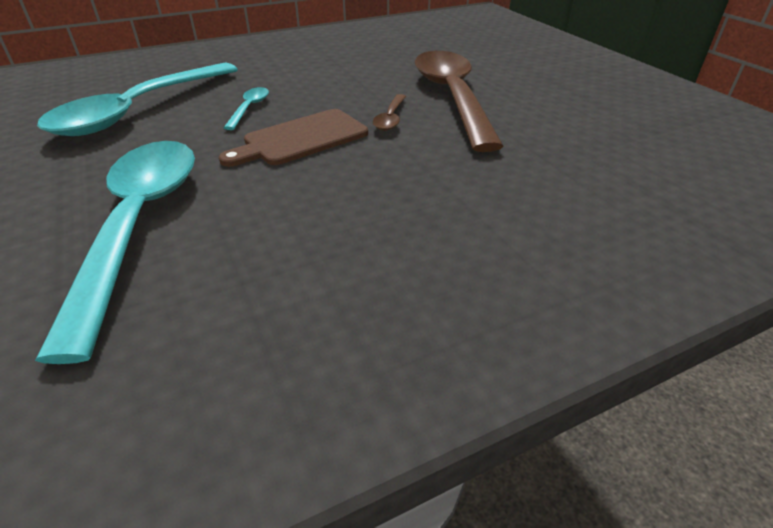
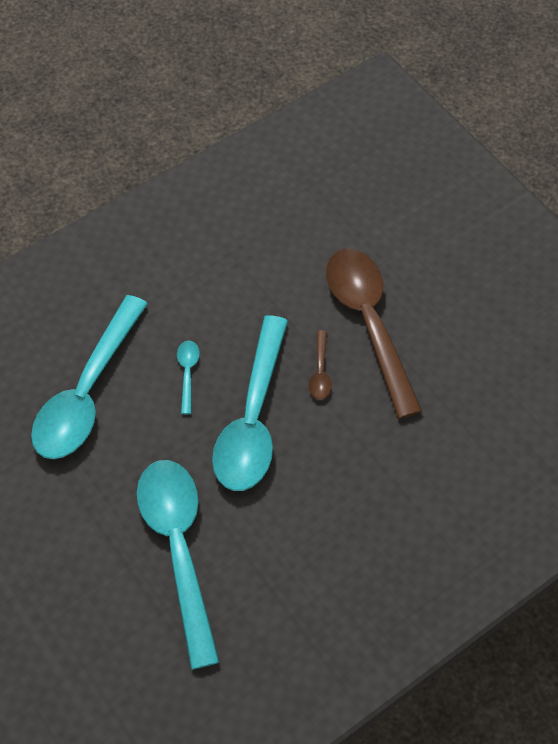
camera: 10 degrees left, 20 degrees up
(301, 139) = (253, 418): brown cutting board -> turquoise spoon

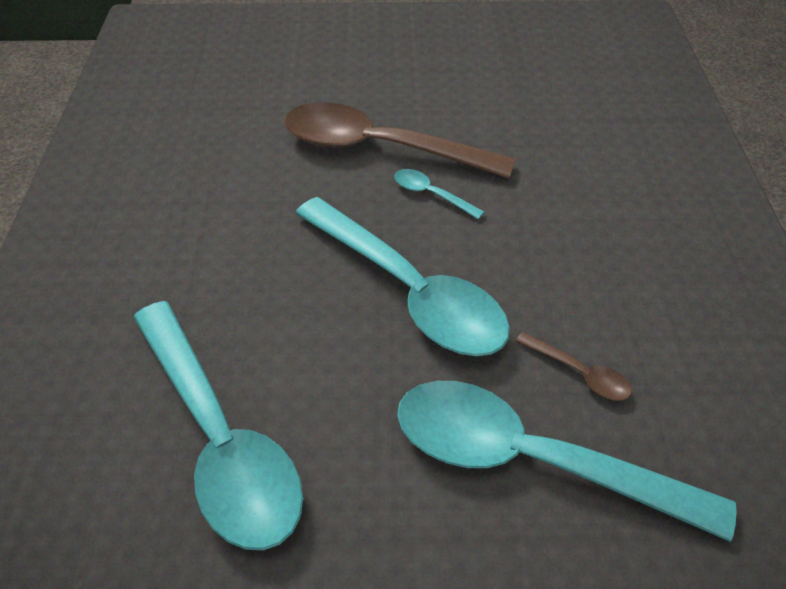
camera: 55 degrees left, 10 degrees down
(188, 373) = (296, 318): turquoise spoon -> turquoise spoon (431, 194)
(320, 372) = (401, 208): brown spoon -> brown spoon (579, 373)

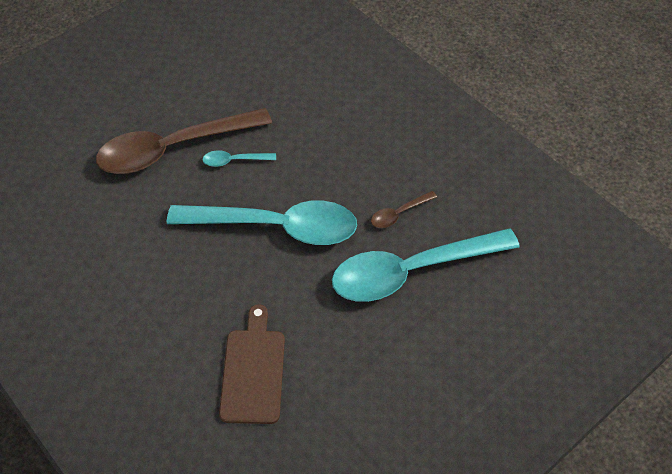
camera: 40 degrees left, 5 degrees up
(219, 437) = (253, 371): turquoise spoon -> brown cutting board
(579, 373) = (399, 213): brown spoon -> brown spoon turned 150 degrees clockwise

